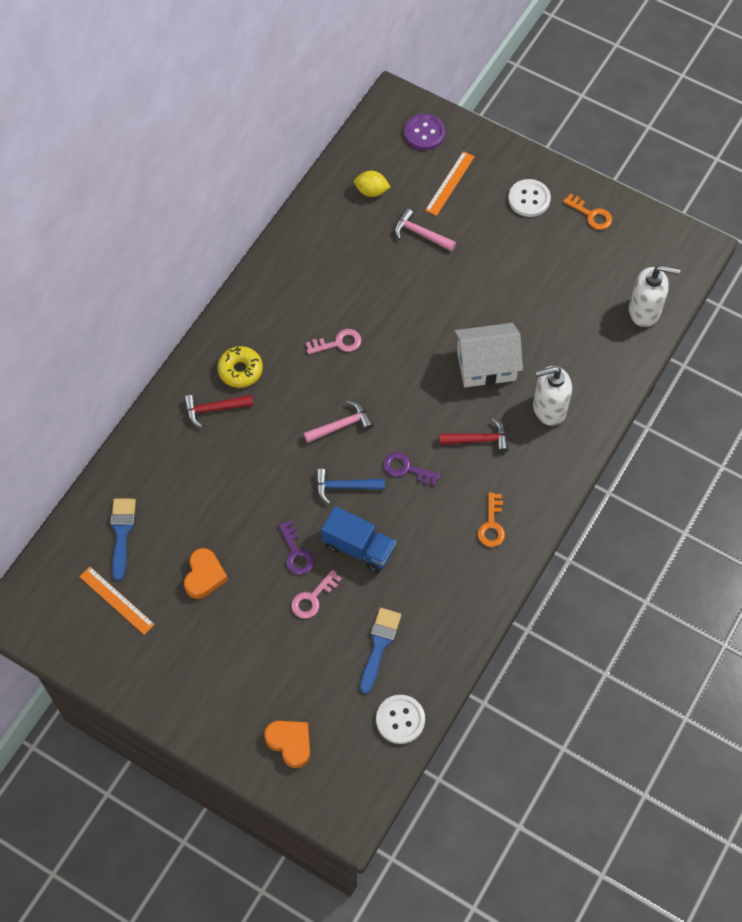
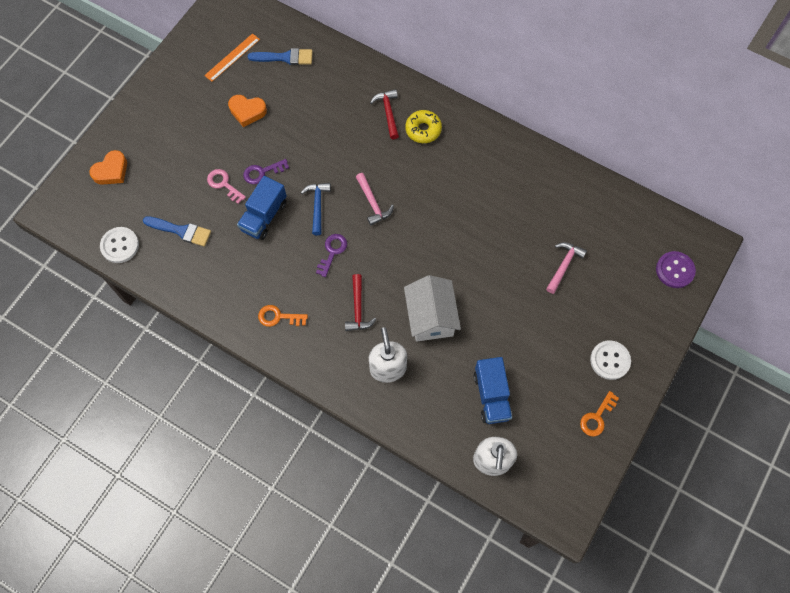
camera: 90 degrees right, 5 degrees up
(338, 343) = (450, 200): pink key -> none
(371, 191) = (606, 225): yellow lemon -> none
(450, 183) = (621, 291): orange ruler -> none
(574, 309) = (491, 396): none -> blue truck

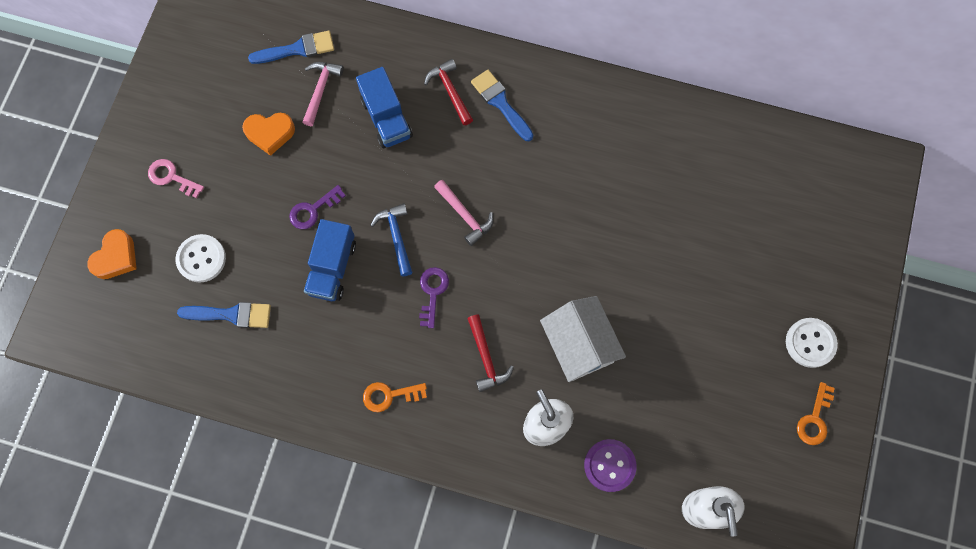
camera: 15 degrees left, 5 degrees up
(120, 245) = (157, 354): white button -> white button (201, 259)
(224, 184) = (268, 238): pink key -> pink key (172, 177)
(232, 57) = (229, 65): orange ruler -> none
(423, 130) = (500, 103): yellow donut -> blue brush
(491, 396) = (681, 426): blue truck -> blue truck (386, 118)
(563, 266) = (722, 237): pink hammer -> pink hammer (320, 90)
(675, 270) = (856, 208): purple button -> purple button (609, 465)

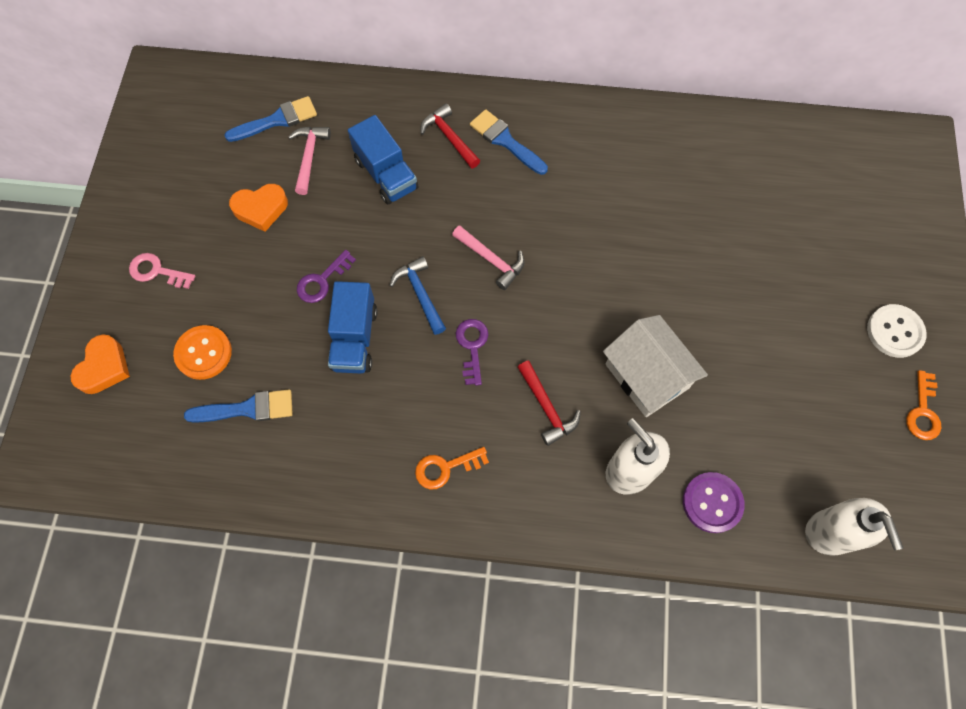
camera: 10 degrees left, 5 degrees down
(201, 259) = (203, 353): white button -> orange button

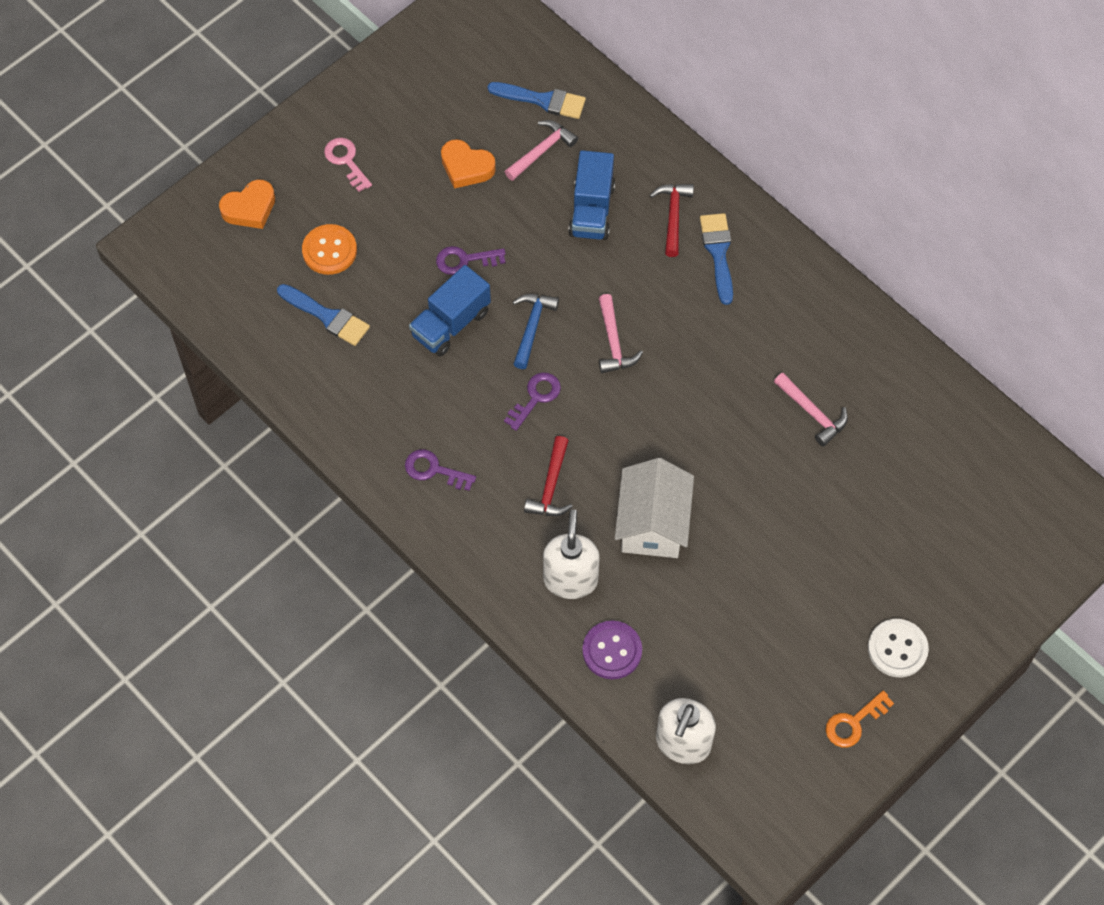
camera: 40 degrees right, 5 degrees down
(446, 468) = (434, 470): orange key -> purple key
(676, 206) = (812, 413): none -> pink hammer

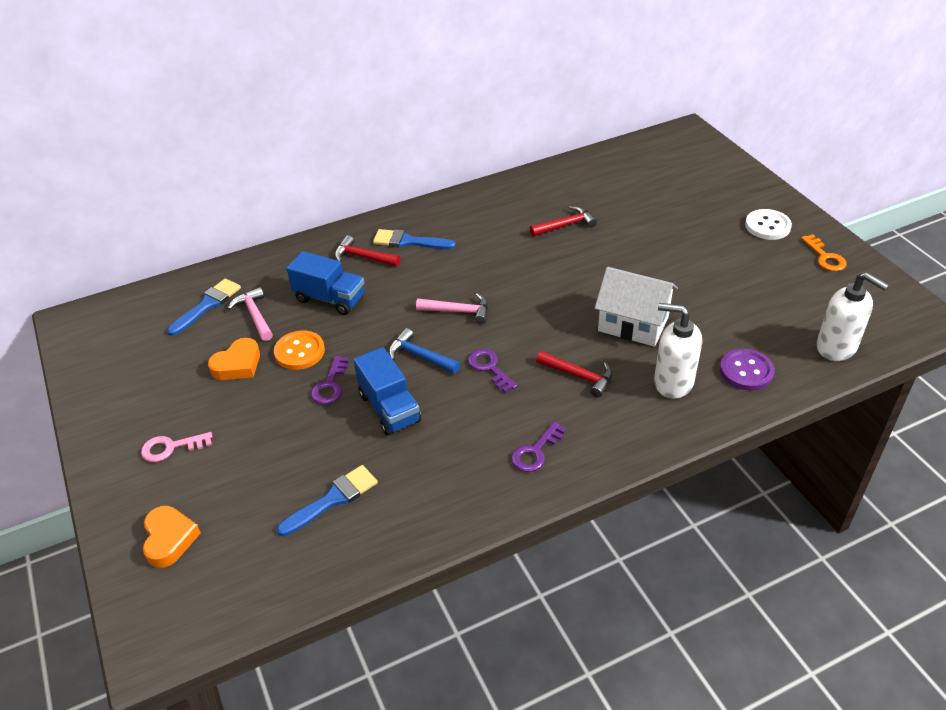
camera: 70 degrees left, 20 degrees down
(329, 251) = (261, 482): orange button -> orange button (299, 352)
(812, 413) = (565, 225): pink hammer -> red hammer

